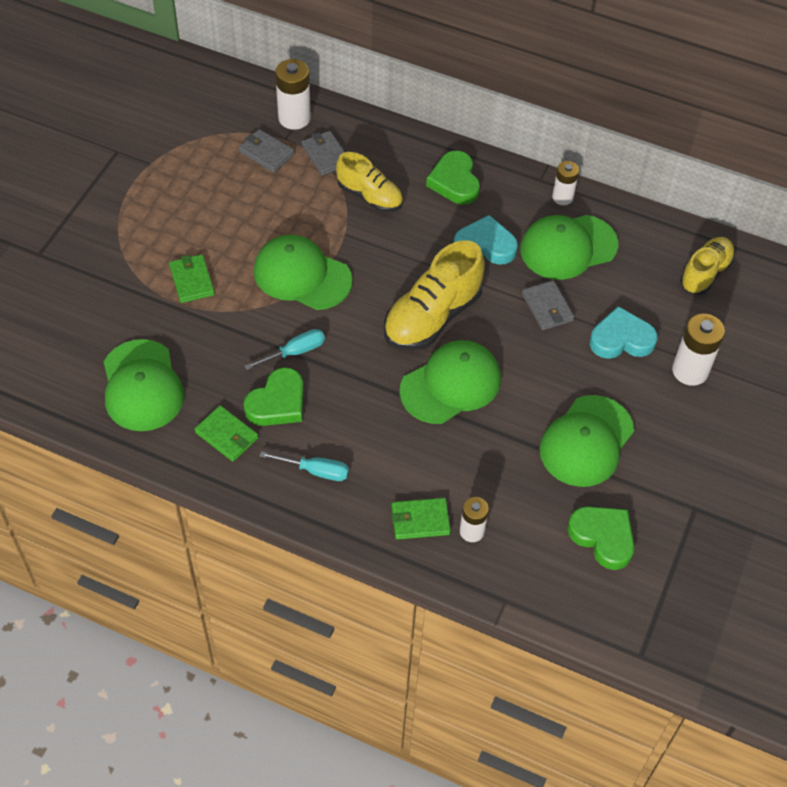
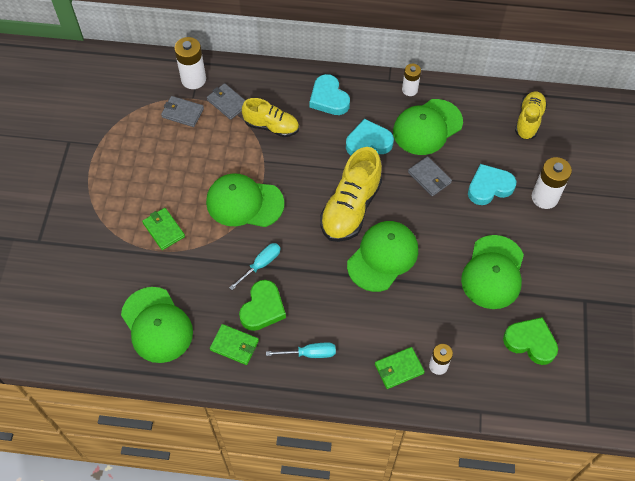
camera: 15 degrees left, 5 degrees up
(454, 182) = (329, 98): green heart -> turquoise heart

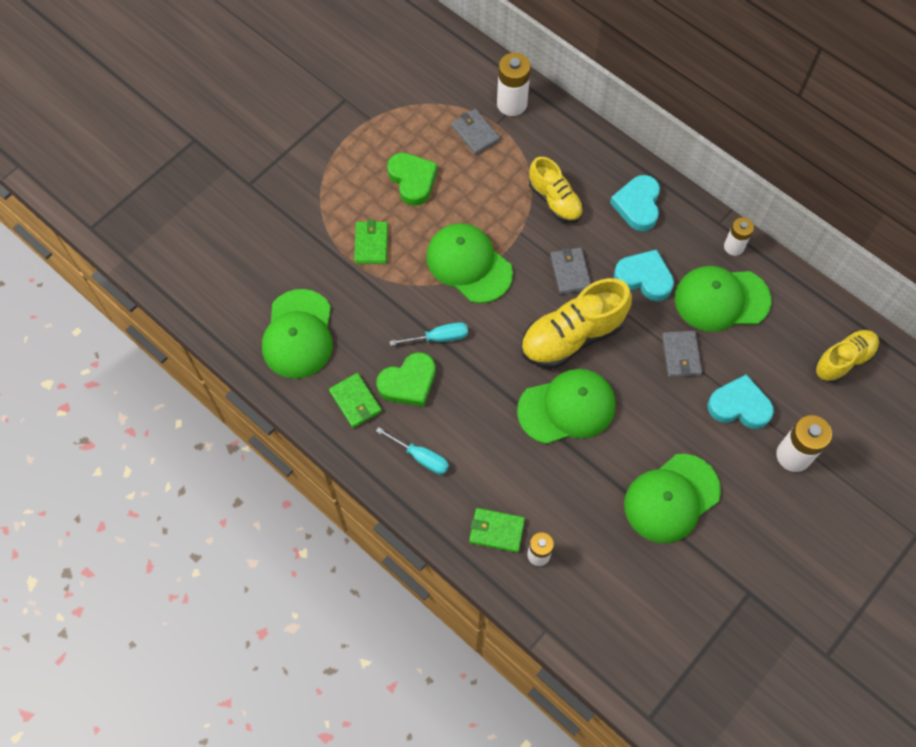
camera: 35 degrees right, 5 degrees up
(227, 103) = (528, 149): grey wallet -> grey wallet (570, 272)
(530, 342) = (654, 596): green heart -> green heart (412, 180)

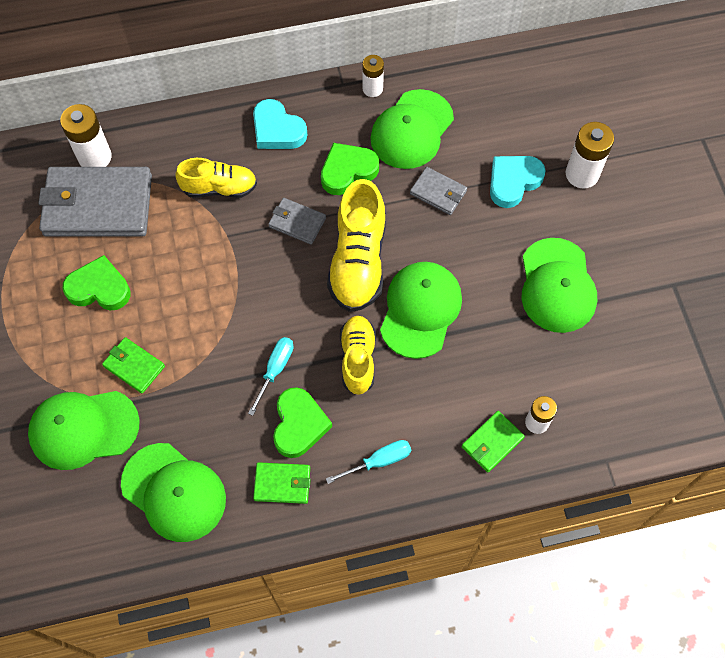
camera: 55 degrees left, 0 degrees up
(469, 264) = (223, 297): green cap -> green cap (83, 429)
(475, 133) = (98, 205): grey wallet -> grey wallet, size x2.14
(644, 278) = (348, 171): turquoise heart -> green heart
(843, 360) = (528, 85): yellow shoe -> yellow shoe (358, 359)

